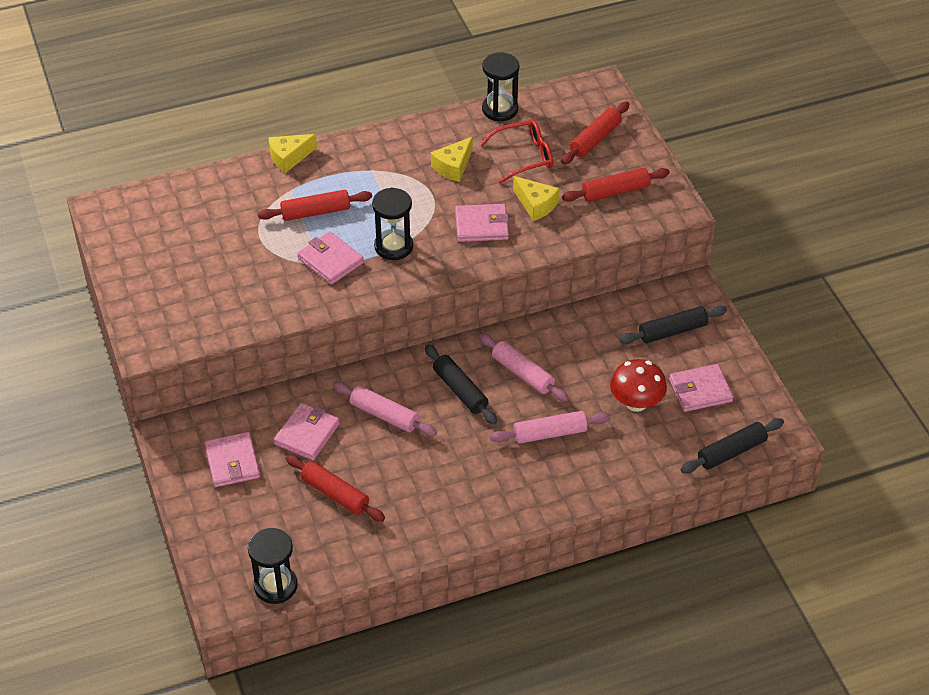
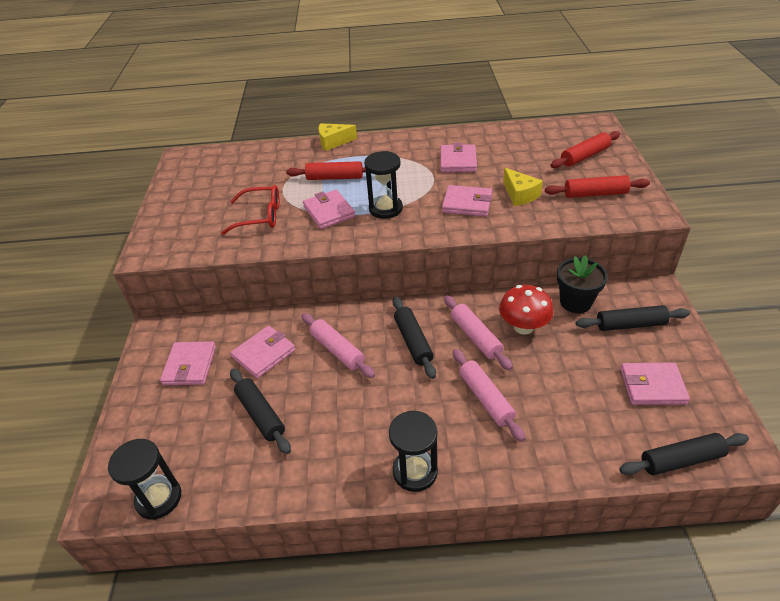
camera: 20 degrees right, 5 degrees down
(335, 494) = (260, 415): red rolling pin -> black rolling pin
(453, 167) = (458, 161): yellow cheese -> pink wallet
(500, 109) = (509, 130): black hourglass -> black hourglass (415, 471)
(524, 156) = (520, 161): red glasses -> red glasses (260, 216)
(550, 433) = (486, 398): pink rolling pin -> pink rolling pin turned 60 degrees clockwise
(614, 316) = (575, 302): none -> black flower pot
(636, 403) = (581, 385): red mushroom -> red mushroom (523, 327)

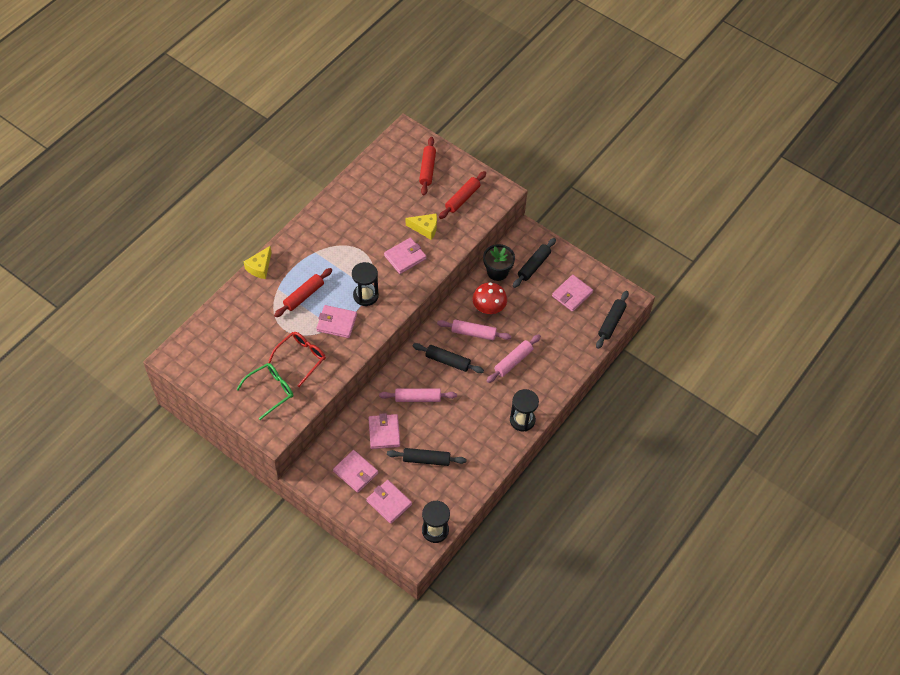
camera: 55 degrees left, 15 degrees up
(200, 222) = (270, 391): none -> green glasses
(458, 161) = (361, 226): pink wallet -> pink wallet (389, 502)
(486, 398) = (513, 361): pink rolling pin -> pink rolling pin turned 60 degrees counterclockwise

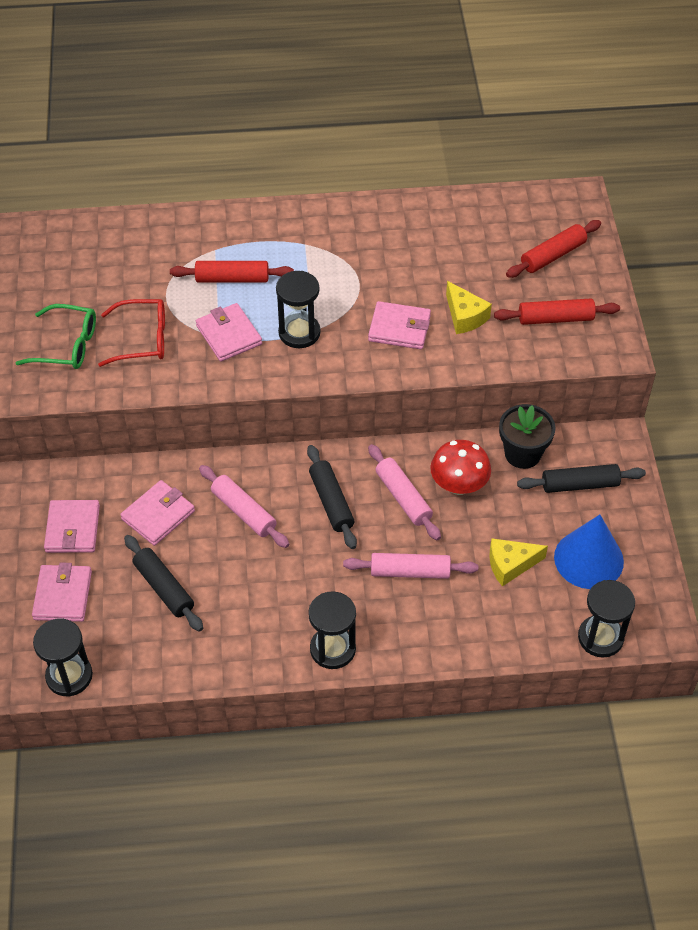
camera: 50 degrees right, 5 degrees down
(260, 267) = (226, 214): yellow cheese -> yellow cheese (510, 565)
(572, 294) = (588, 559): pink wallet -> blue cone
(611, 322) = (600, 637): black rolling pin -> black hourglass

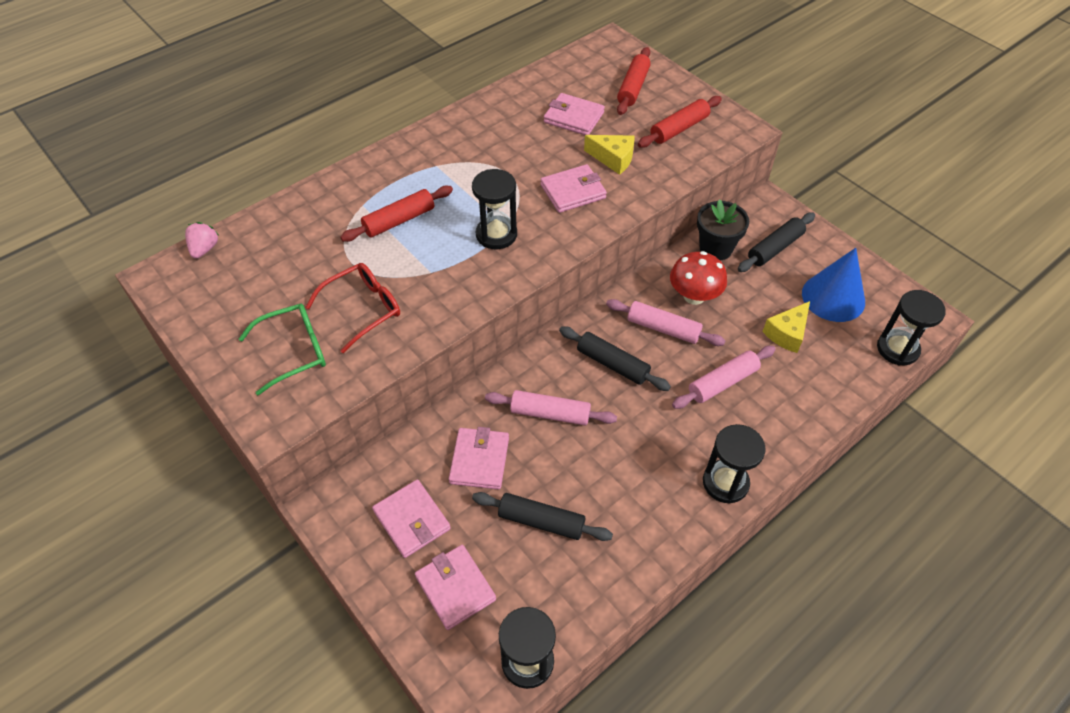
camera: 35 degrees left, 0 degrees up
(68, 225) = (204, 249): none -> pink strawberry
(229, 335) = (438, 266): pink wallet -> pink wallet (573, 117)

